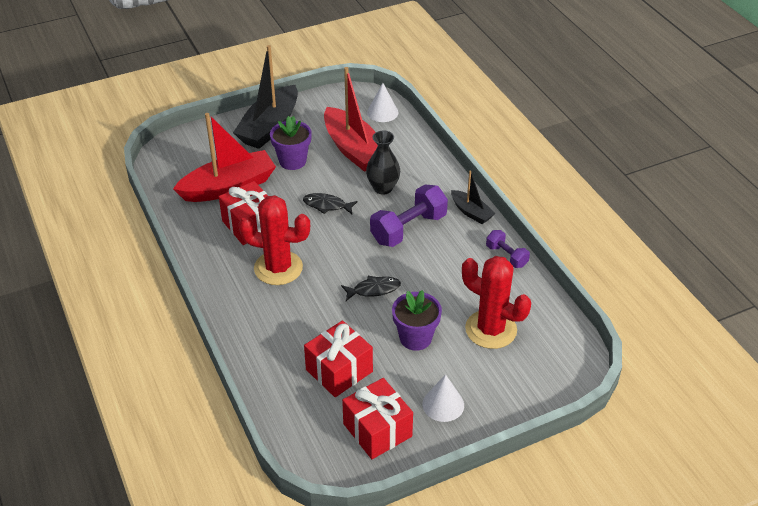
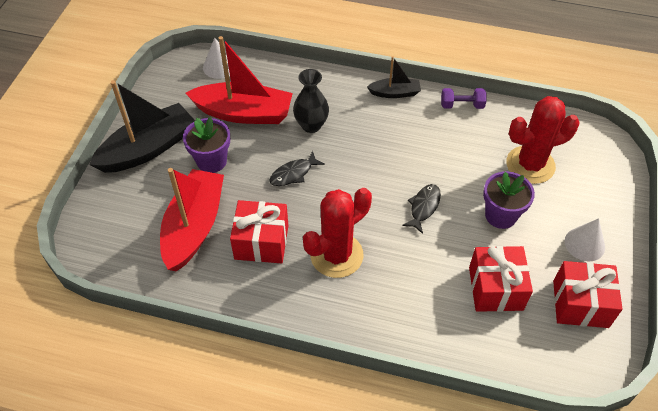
camera: 50 degrees left, 10 degrees up
(269, 127) = (148, 148): black boat -> black boat turned 105 degrees counterclockwise
(408, 229) = (375, 141): purple dumbbell -> none

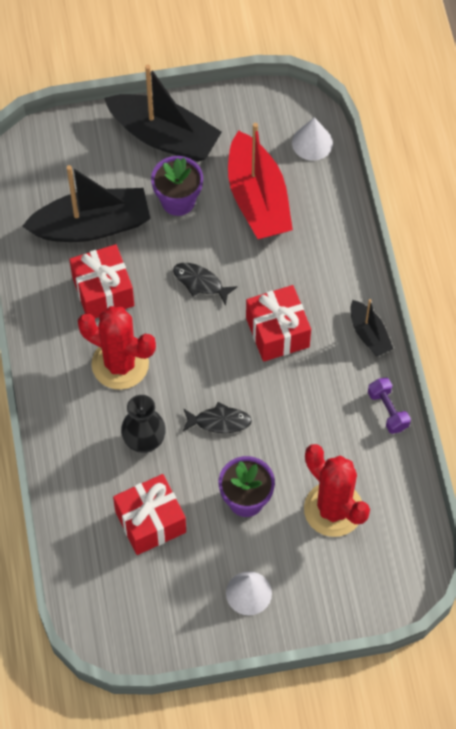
camera: 65 degrees right, 10 degrees up
(194, 227) = (92, 225): red boat -> black boat
(311, 125) = (275, 271): black vase -> black vase (144, 441)
(580, 304) = (170, 607): red gift -> red gift (277, 332)

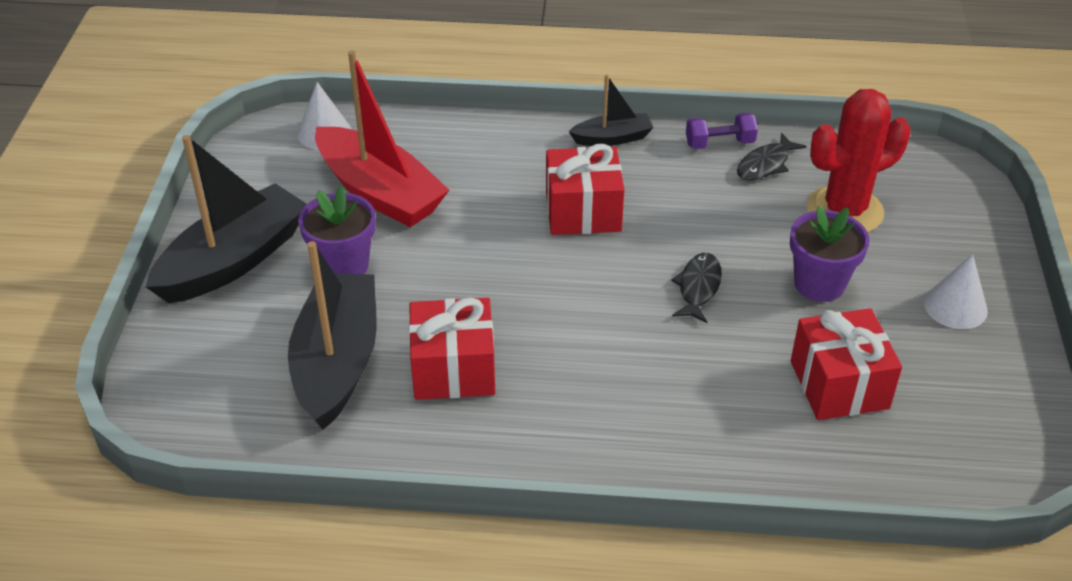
camera: 75 degrees left, 20 degrees down
(120, 364) = (579, 372): red cactus -> none
(144, 441) = (710, 368): black vase -> none
(200, 282) = (481, 267): black fish -> black fish (765, 164)
(257, 199) = (380, 192): red boat -> red boat turned 45 degrees clockwise

